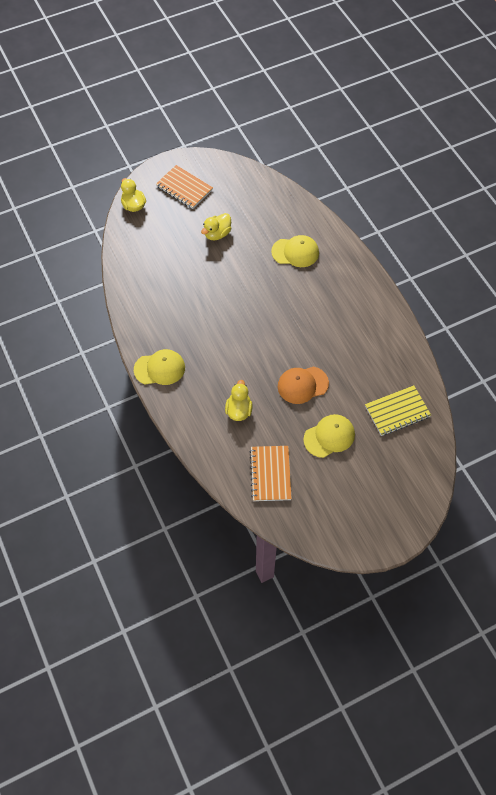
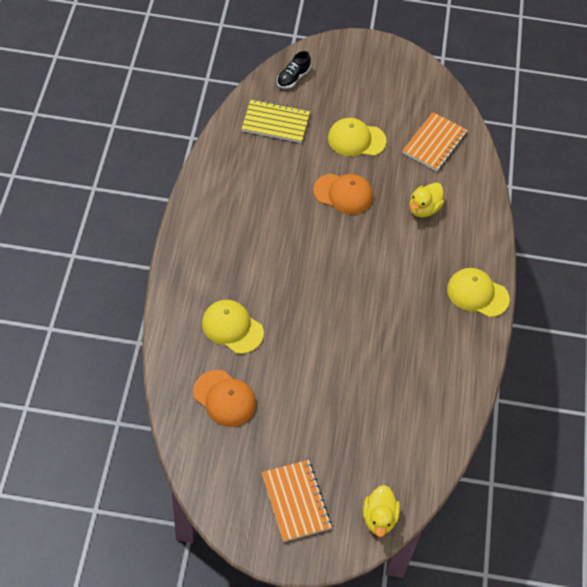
camera: 150 degrees left, 5 degrees down
(217, 234) = (303, 408): yellow duck -> none
(265, 213) = (224, 398): none -> orange cap
(420, 461) = (293, 78): none -> black shoe

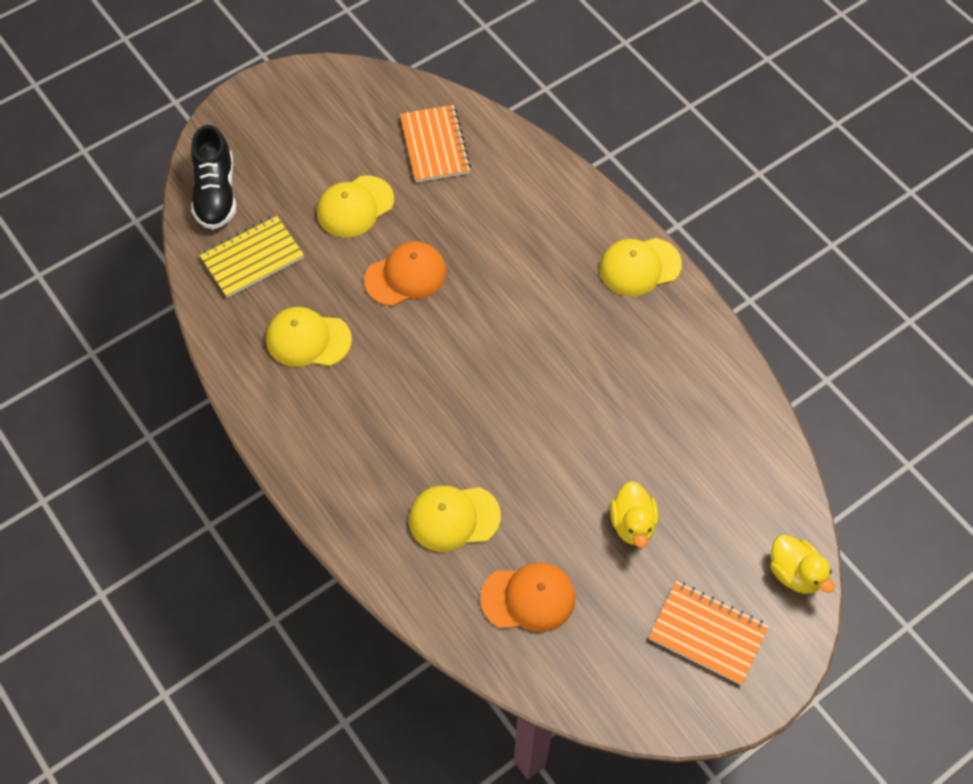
camera: 40 degrees left, 5 degrees up
(258, 183) = (308, 339): none -> yellow cap
(293, 78) = (216, 194): black shoe -> black shoe, size x1.60
(424, 209) = (499, 223): yellow duck -> yellow duck (632, 524)

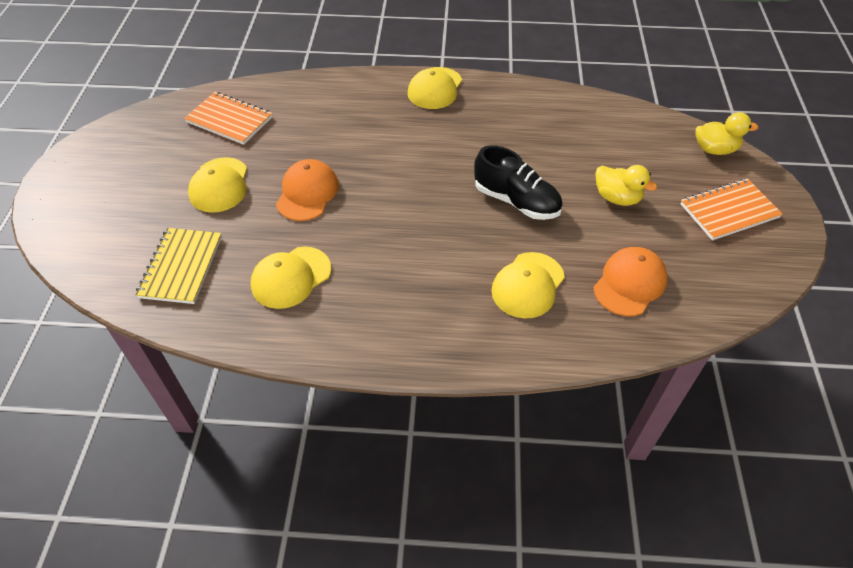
camera: 50 degrees left, 10 degrees down
(216, 194) = (99, 254): black shoe -> black shoe (516, 201)

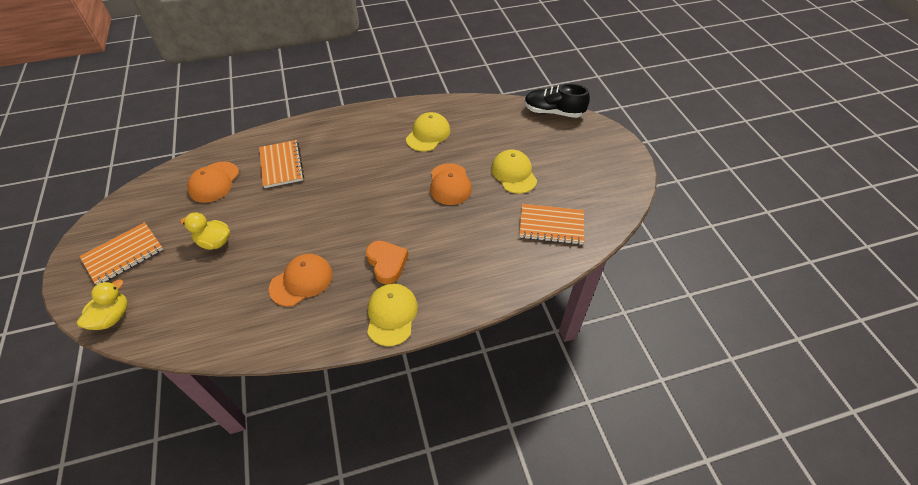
camera: 160 degrees right, 0 degrees up
(181, 267) = (495, 124): yellow notebook -> none
(423, 128) = (387, 263): none -> orange heart
(516, 201) = (295, 218): black shoe -> black shoe (553, 112)
(517, 134) = (301, 281): none -> orange cap
(528, 285) = (281, 165): yellow cap -> orange notebook
(714, 149) = (112, 317): yellow duck -> yellow duck turned 135 degrees clockwise

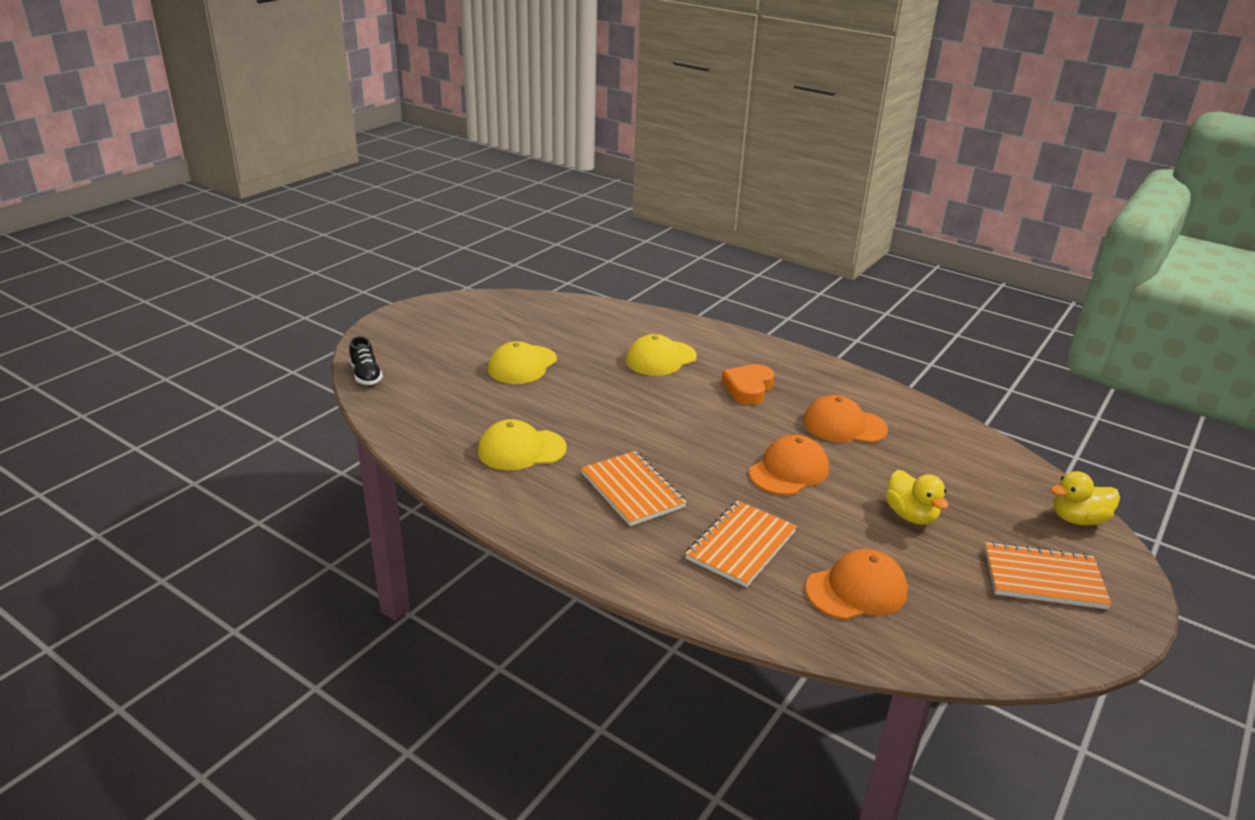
camera: 130 degrees left, 20 degrees down
(391, 315) = (790, 363): yellow cap -> yellow cap (660, 358)
(450, 184) = (592, 397): orange cap -> orange cap (789, 470)
(551, 225) = (573, 324): orange notebook -> orange notebook (632, 490)
(553, 112) = (366, 375): black shoe -> black shoe, size x0.62

